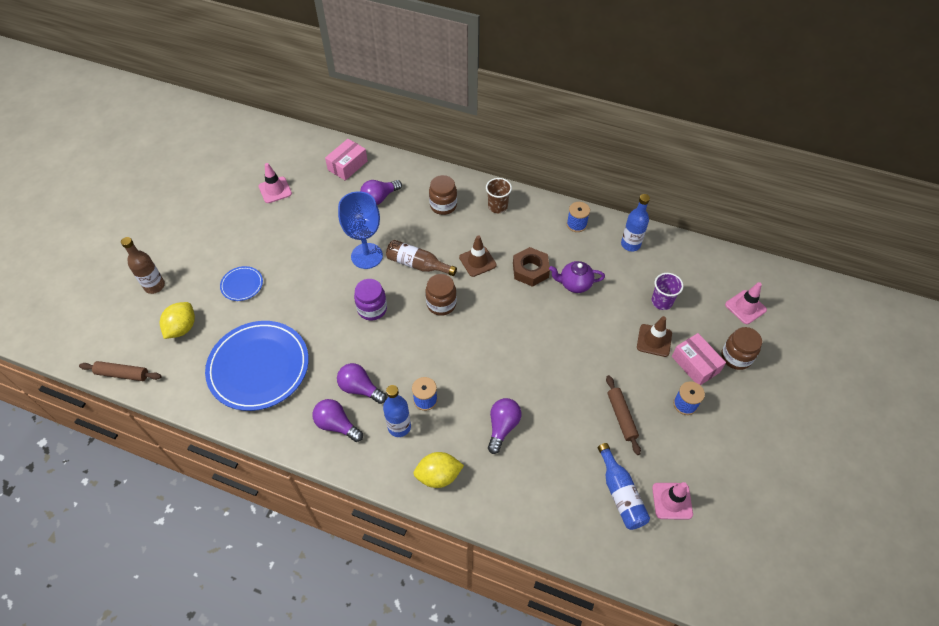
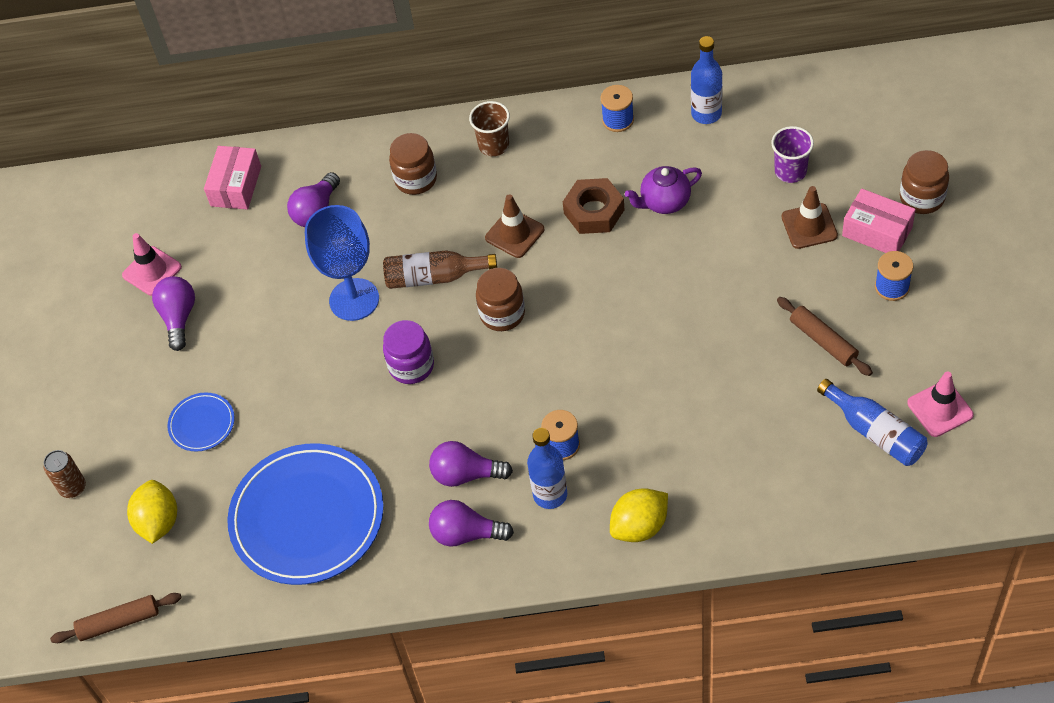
camera: 20 degrees left, 0 degrees up
(154, 286) = (72, 487): brown bottle -> brown can
(502, 427) = (682, 428): purple light bulb -> purple light bulb (179, 317)
(745, 307) = (899, 128): pink traffic cone -> none

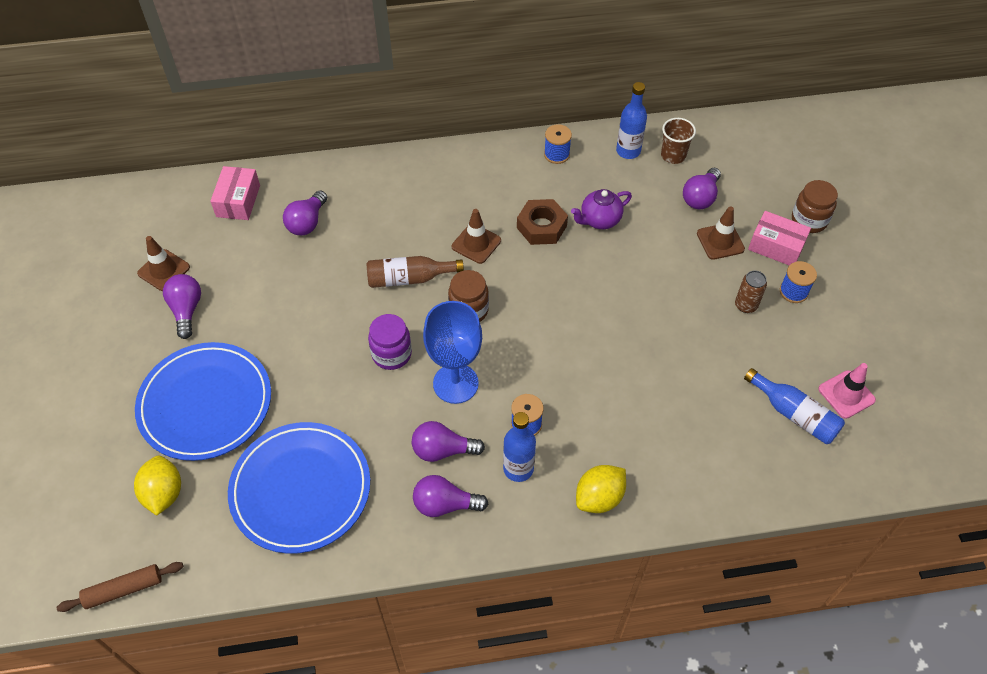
camera: 10 degrees left, 0 degrees up
(72, 487) = (85, 461): brown can -> brown can (746, 305)
(152, 271) = (164, 270): pink traffic cone -> brown traffic cone
(202, 424) = (205, 403): blue plate -> blue plate, size x2.23
(354, 299) = (340, 296): blue goblet -> blue goblet (455, 383)
(416, 179) = (391, 198): brown jar -> none
(493, 145) = (455, 172): brown cup -> brown cup (673, 155)
(790, 171) = (700, 197): purple cup -> purple light bulb
(823, 341) = (742, 336): brown rolling pin -> none

